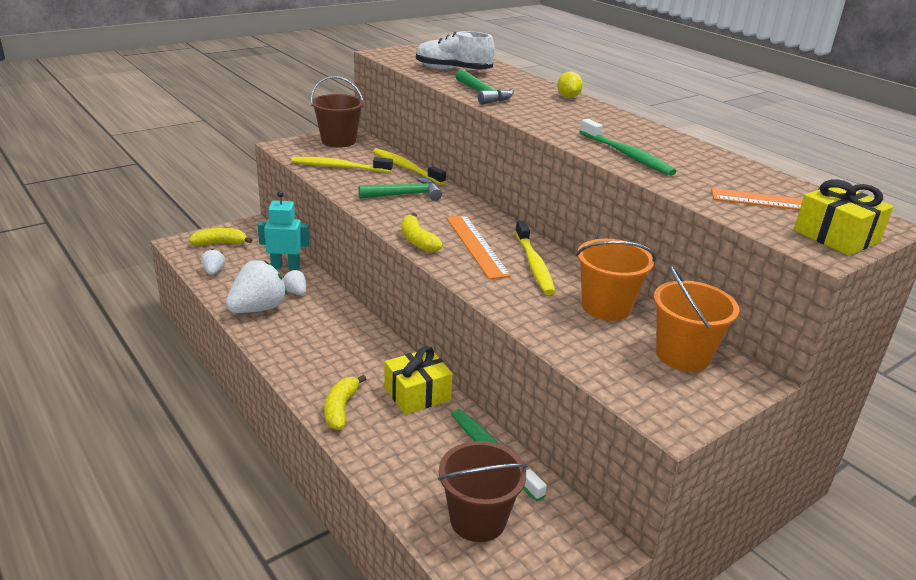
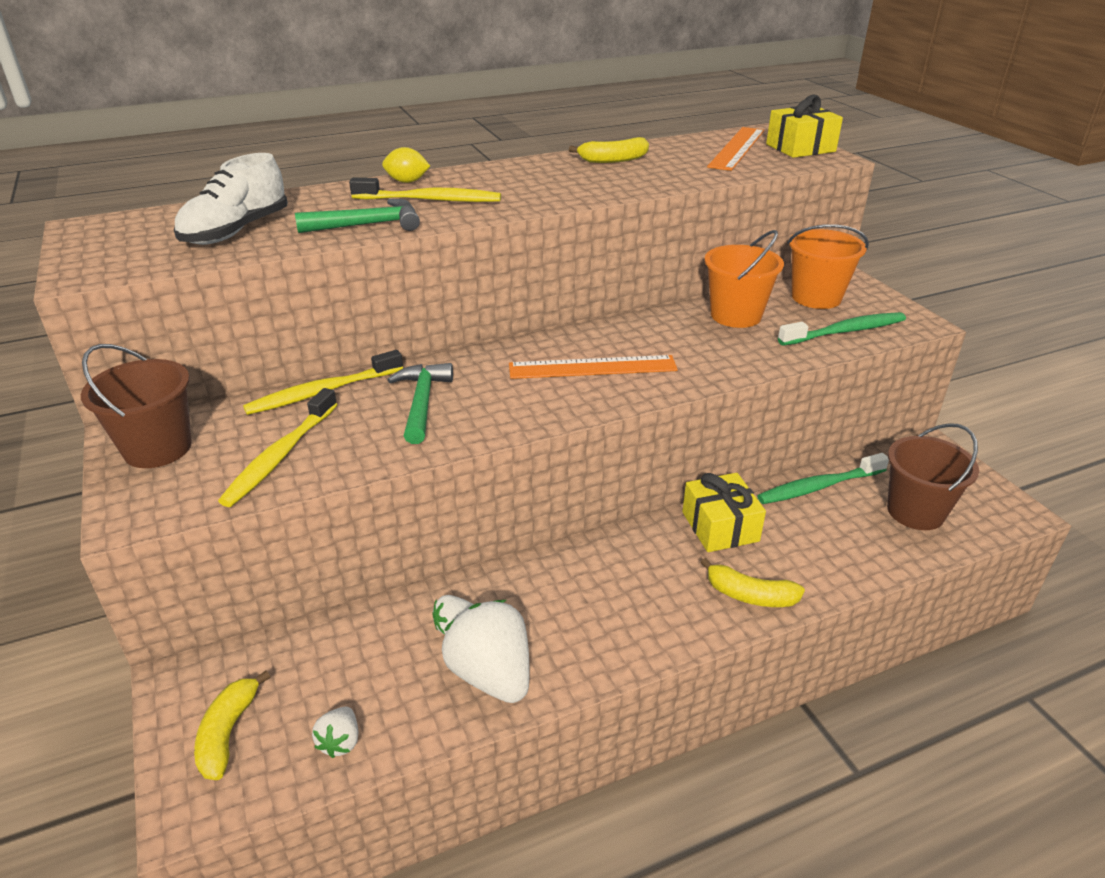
camera: 75 degrees left, 5 degrees up
(213, 271) = (340, 742): white strawberry -> white strawberry turned 90 degrees counterclockwise
(285, 267) = (366, 636): turquoise robot -> none
(417, 241) = (571, 407): yellow banana -> yellow banana (613, 160)
(534, 264) = (645, 338): yellow toothbrush -> yellow toothbrush (430, 200)
(627, 155) = (614, 184): green toothbrush -> green toothbrush (845, 331)

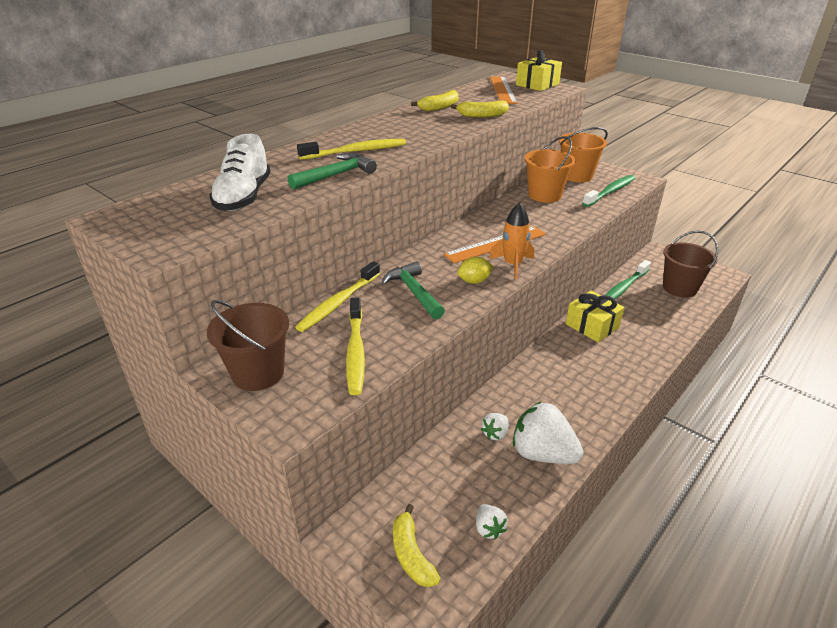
camera: 25 degrees left, 0 degrees up
(407, 181) = (322, 142): yellow lemon -> yellow lemon (474, 281)
(585, 401) = (512, 265): none -> orange rocket
(750, 595) = (639, 358): yellow banana -> yellow banana (482, 115)

